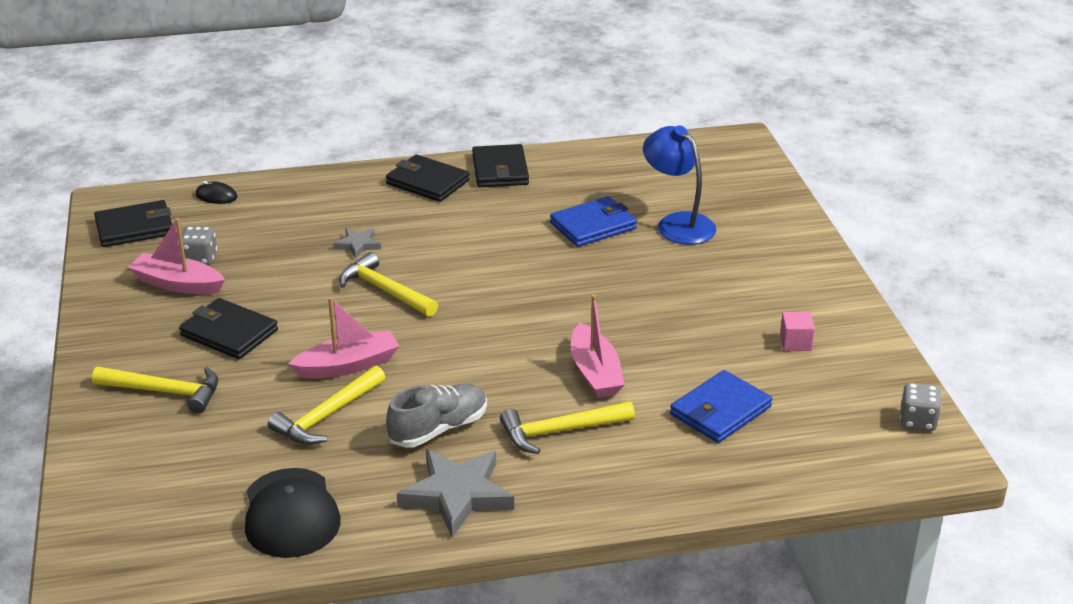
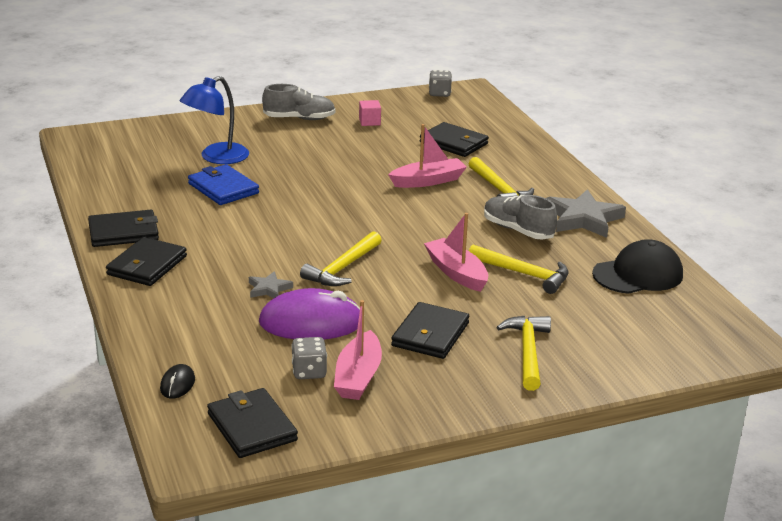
camera: 100 degrees left, 5 degrees down
(284, 265) = (311, 322): none -> purple mouse
(720, 411) = (454, 143): blue wallet -> black wallet
(802, 286) = (299, 119): none -> grey shoe

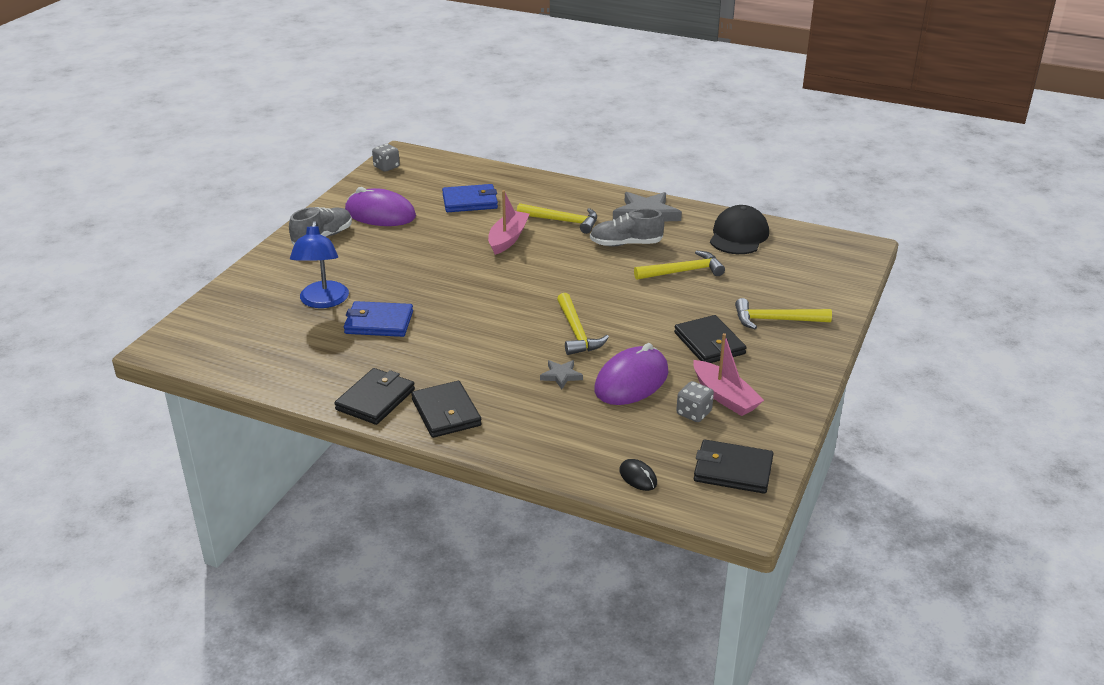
camera: 45 degrees left, 5 degrees up
(369, 122) = (380, 214): pink cube -> purple mouse
(454, 143) = (470, 201): black wallet -> blue wallet
(456, 273) = (646, 294): pink boat -> none
(527, 352) = (775, 320): yellow hammer -> yellow hammer turned 45 degrees counterclockwise

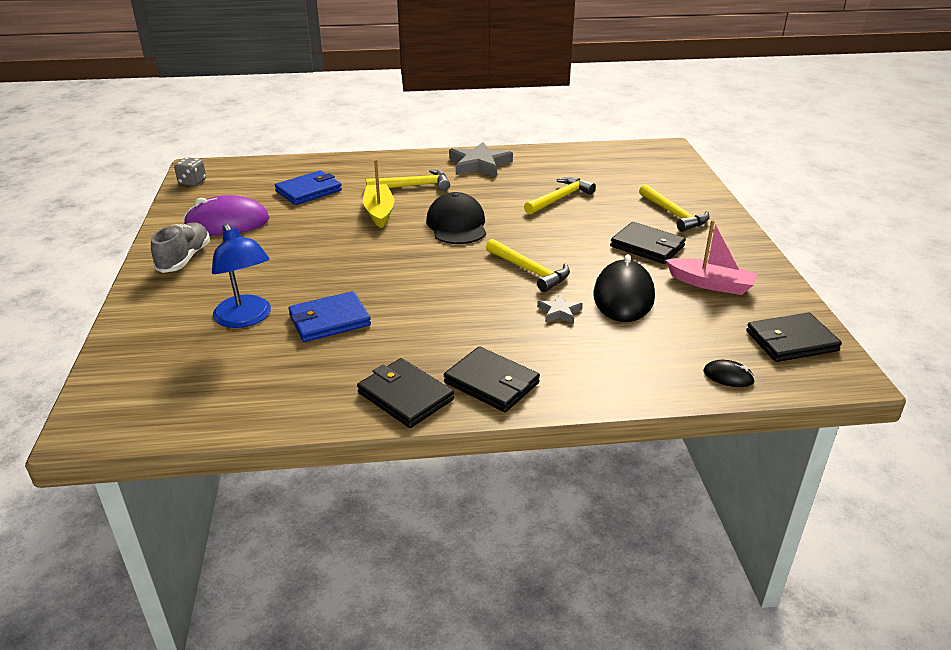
camera: 30 degrees left, 0 degrees up
(375, 399) = (405, 396): black wallet -> black wallet turned 45 degrees counterclockwise
(508, 239) = (379, 212): pink boat -> yellow boat
(625, 244) = (488, 190): grey shoe -> none
(631, 381) = (623, 296): purple mouse -> black mouse
(693, 413) = (704, 305): grey dice -> none
(738, 236) = (570, 161): black cap -> black cap (457, 225)
(775, 320) = (674, 214): yellow hammer -> yellow hammer turned 90 degrees counterclockwise

